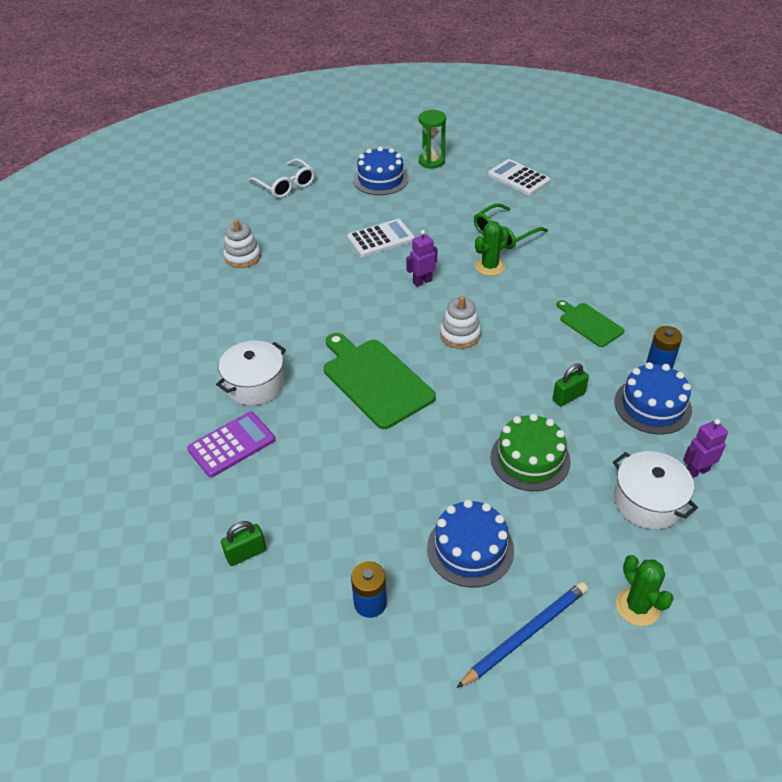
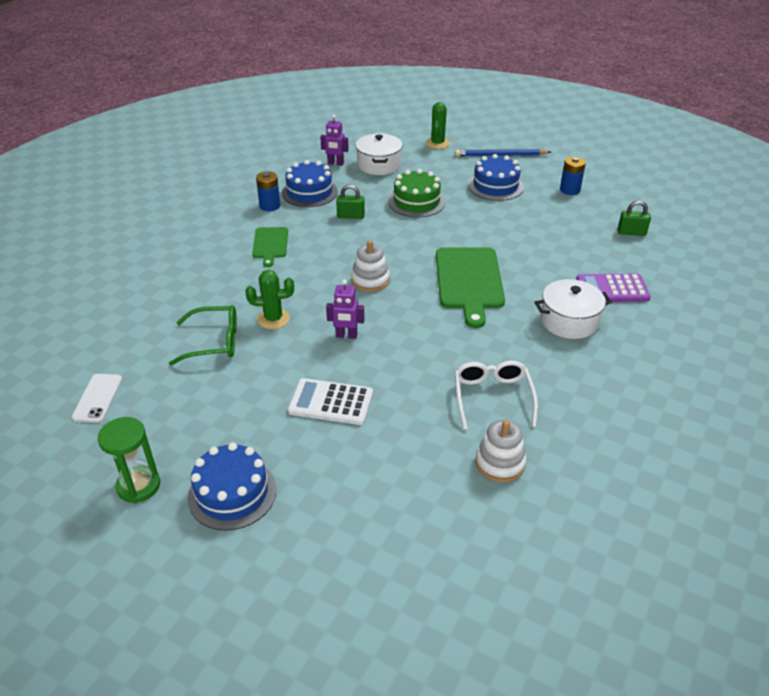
camera: 145 degrees left, 5 degrees down
(286, 185) = (356, 563): white glasses -> white glasses (492, 397)
(518, 178) = (98, 398): white calculator -> white phone

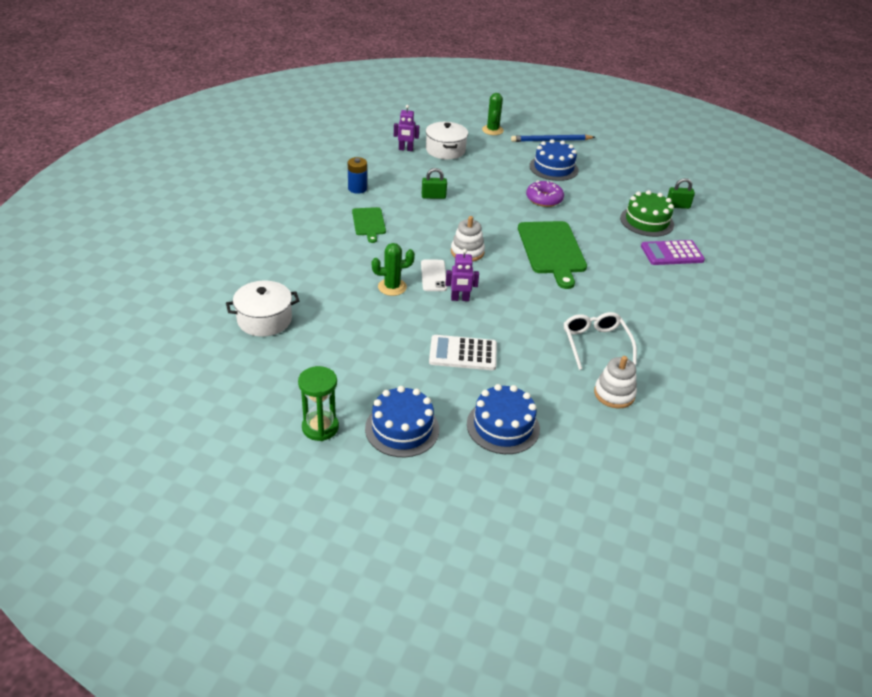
camera: 10 degrees left, 0 degrees up
(98, 398) = (258, 359): white phone -> white phone (433, 276)
(214, 342) = (346, 308): green glasses -> none
(309, 192) = (390, 176): blue cake -> blue cake (503, 426)
(416, 202) = (488, 183): green cake -> green cake (646, 221)
(475, 221) = (544, 199): none -> purple donut
(569, 321) = (642, 280): white pot -> white pot (264, 320)
(570, 190) = (618, 170): blue battery -> none

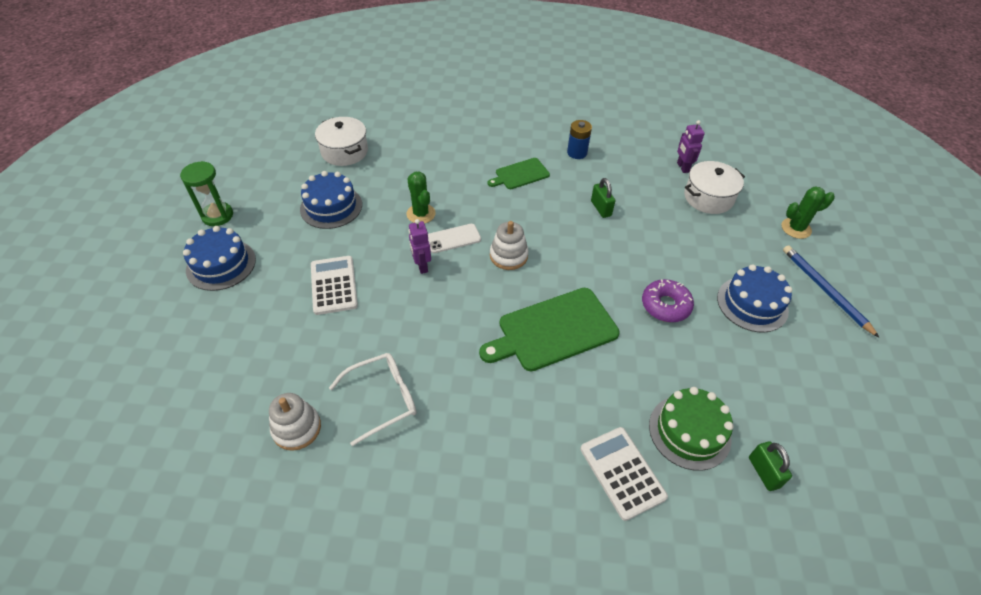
camera: 75 degrees right, 10 degrees up
(503, 426) = (232, 335): blue cake -> blue cake (331, 207)
(672, 253) = (622, 472): purple calculator -> white calculator

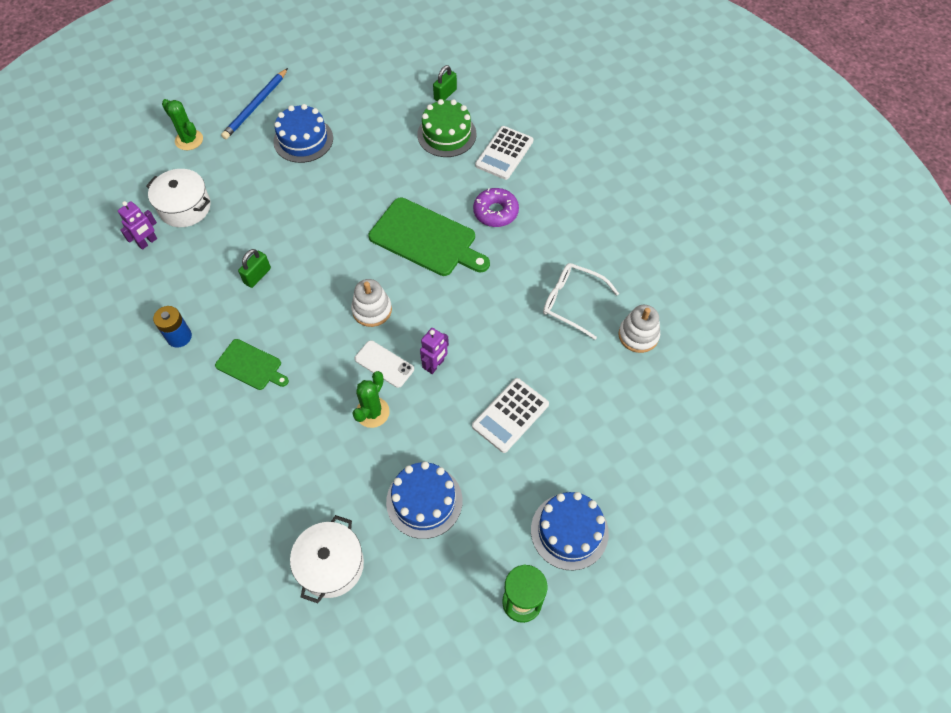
camera: 125 degrees left, 10 degrees up
(665, 305) = (345, 186): purple donut -> purple donut (495, 212)

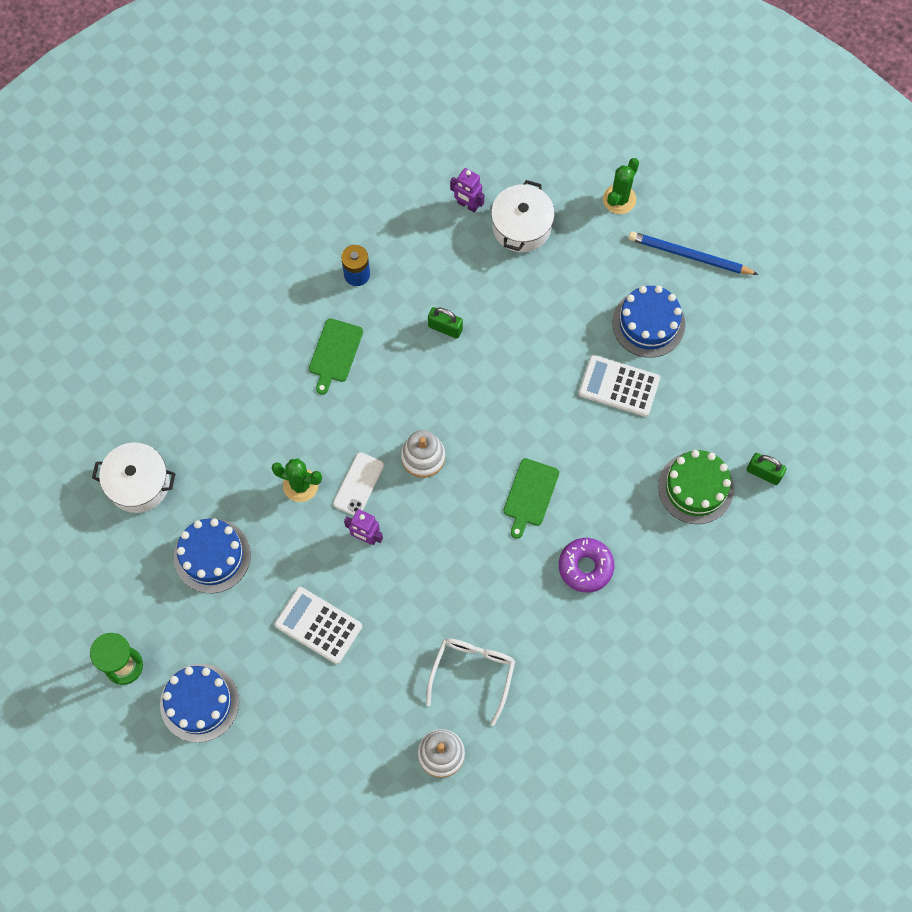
camera: 80 degrees right, 10 degrees up
(426, 239) = (530, 495): green cutting board -> green cutting board, size x0.56
(504, 153) = (680, 563): white calculator -> white calculator (619, 386)

